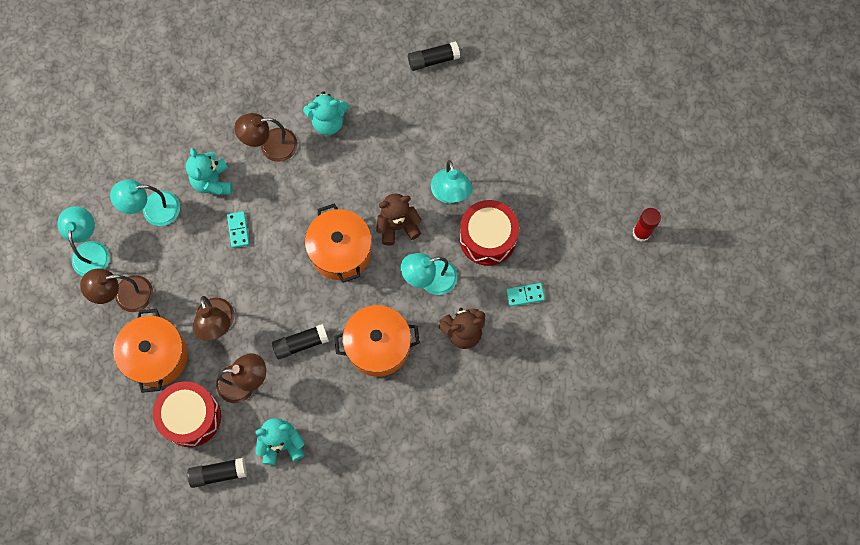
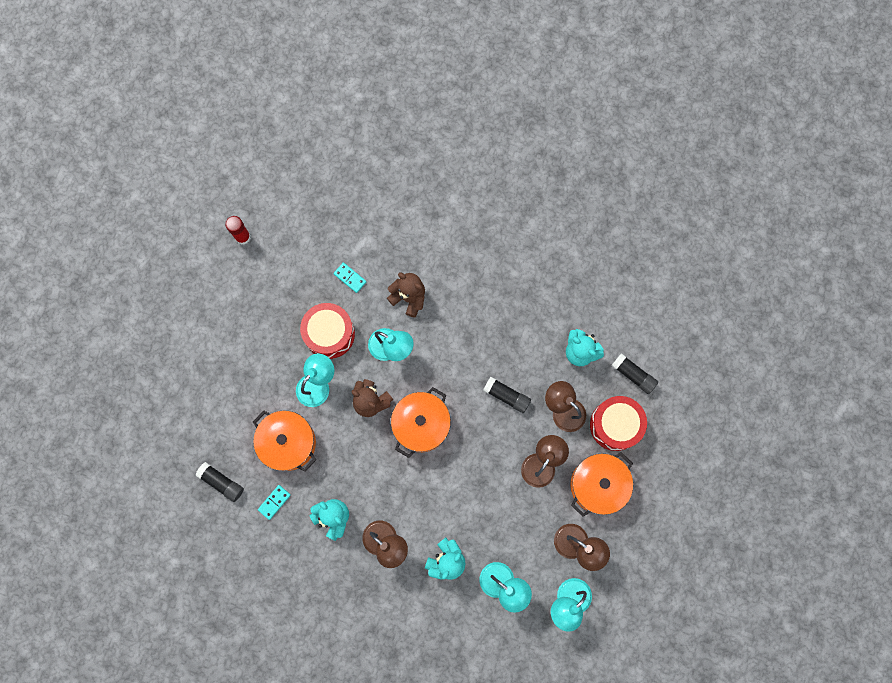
camera: 130 degrees left, 5 degrees up
(238, 230) = (465, 509): turquoise domino -> turquoise domino (274, 502)
(378, 346) = (465, 344): orange pot -> orange pot (288, 443)

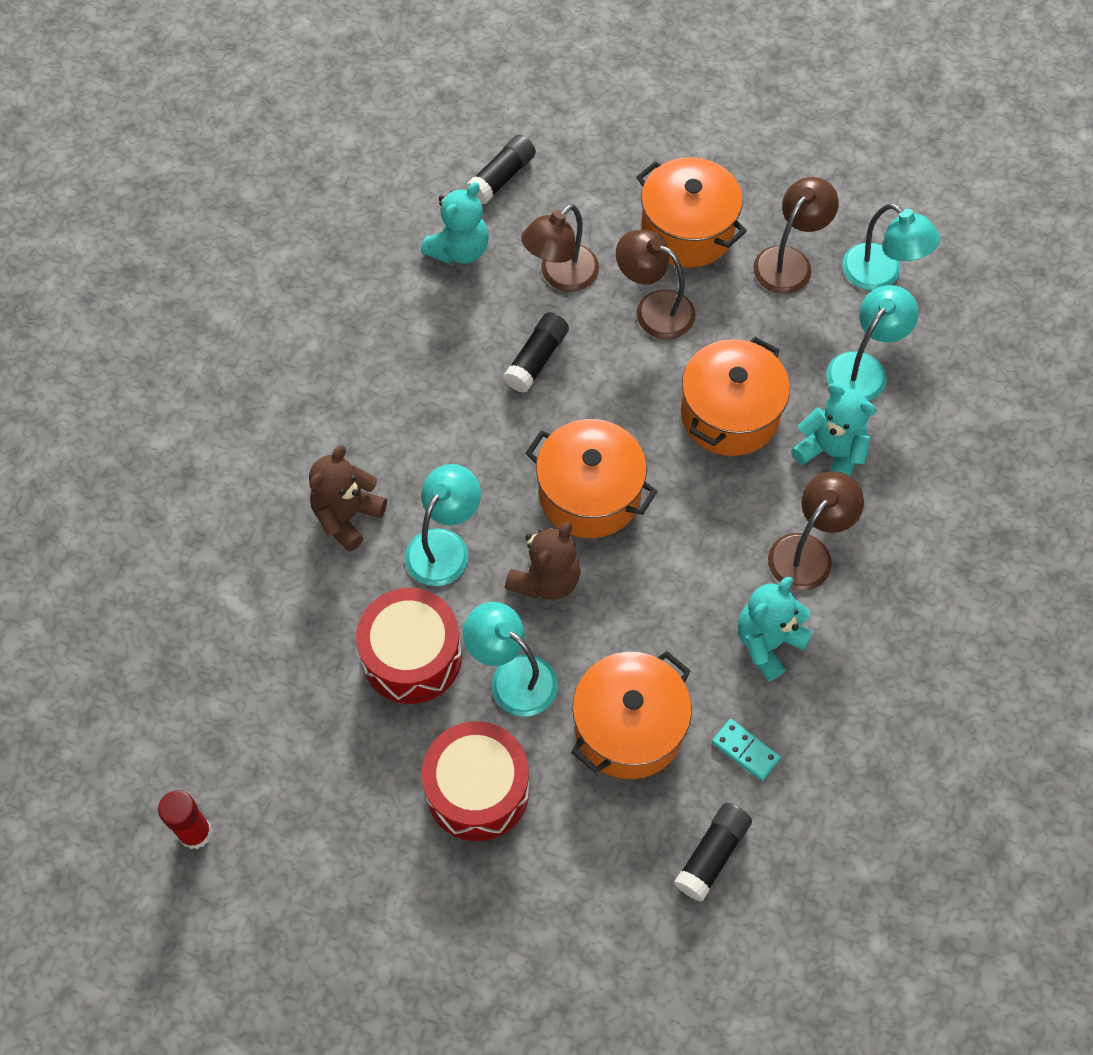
camera: 90 degrees left, 15 degrees down
(350, 278) = (301, 621): turquoise domino -> none
(471, 504) = (730, 414): none -> orange pot
(615, 425) = (586, 204): red drum -> red drum (477, 790)

